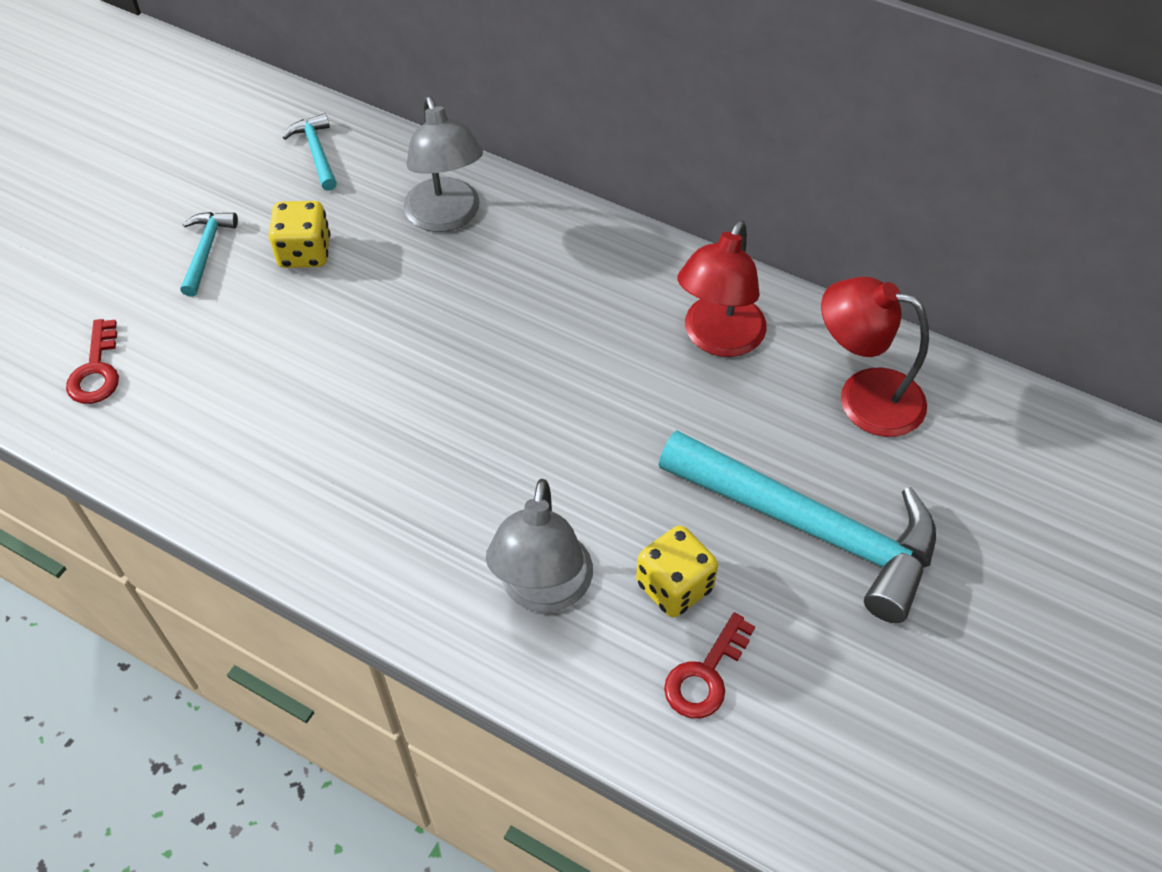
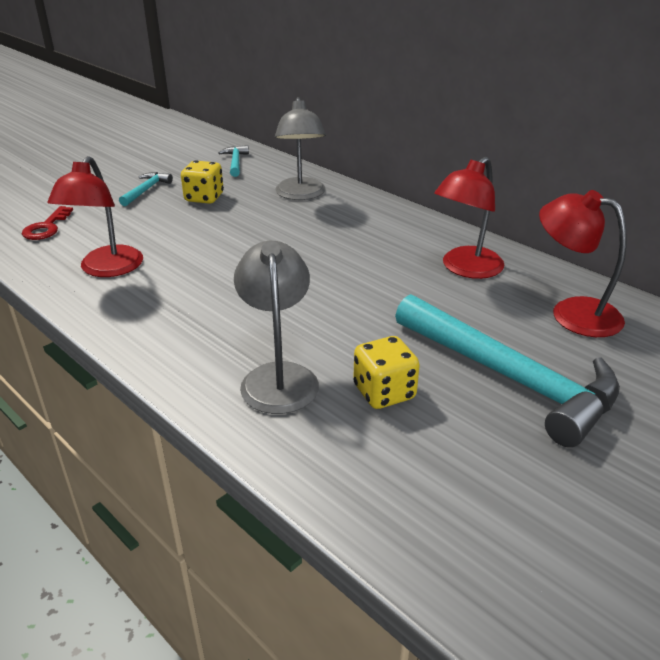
camera: 15 degrees right, 20 degrees down
(234, 443) = (106, 269): none -> red lamp
(543, 590) = (278, 376): grey lamp -> grey lamp turned 150 degrees clockwise
(705, 675) = (390, 452): red key -> none

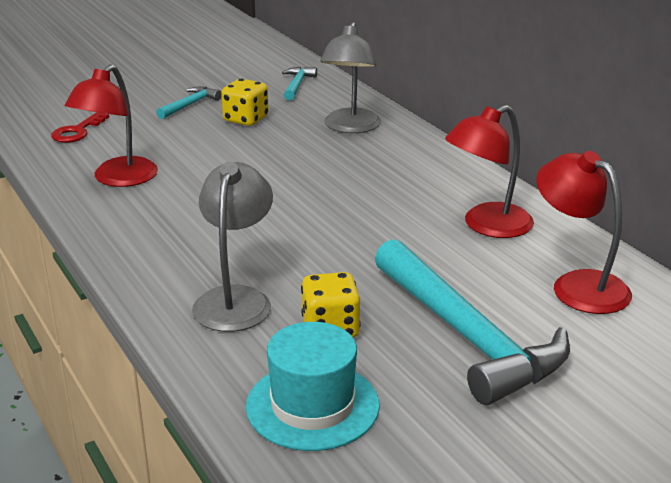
camera: 15 degrees right, 5 degrees down
(410, 480) = (312, 406): none -> turquoise hat

